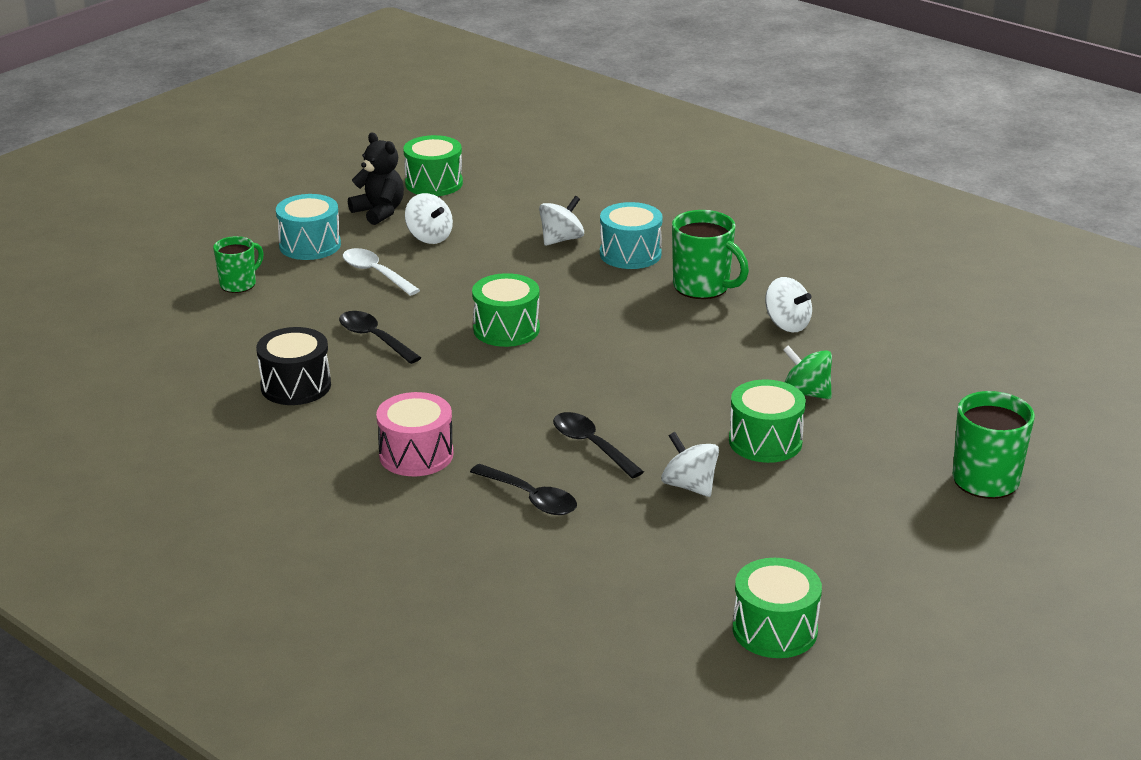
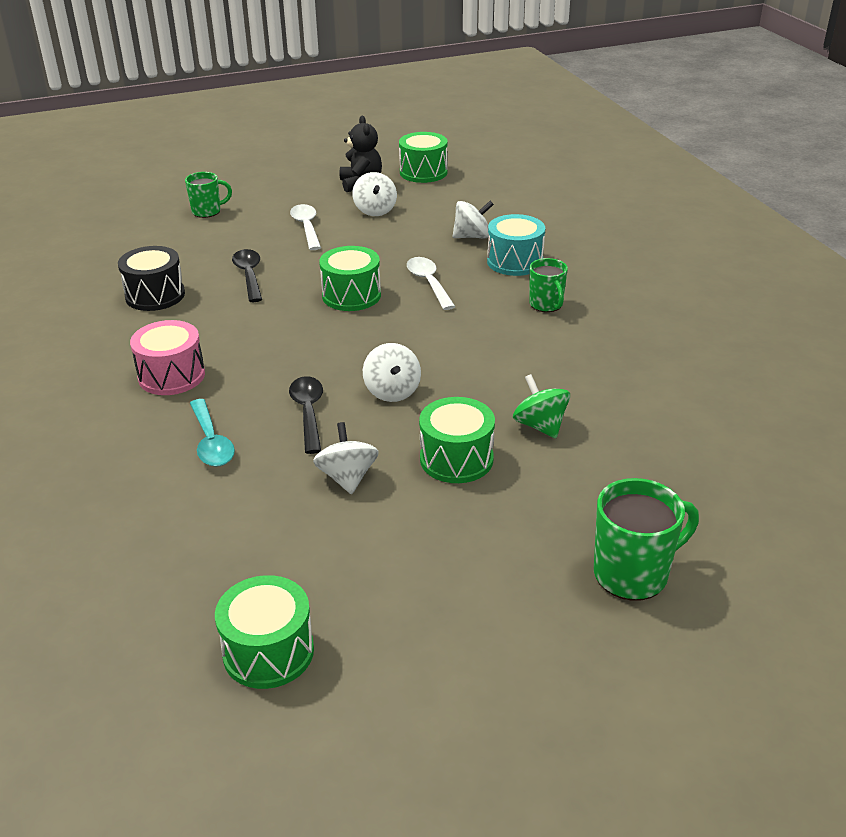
camera: 30 degrees right, 5 degrees up
(310, 245) = (286, 196): turquoise drum -> none
(530, 498) = (211, 442): black spoon -> turquoise spoon
(570, 297) = (429, 283): none -> white spoon
(703, 287) = (546, 305): green mug -> green mug, size x0.64
(787, 324) = (587, 357): white spinning top -> white spinning top (392, 391)

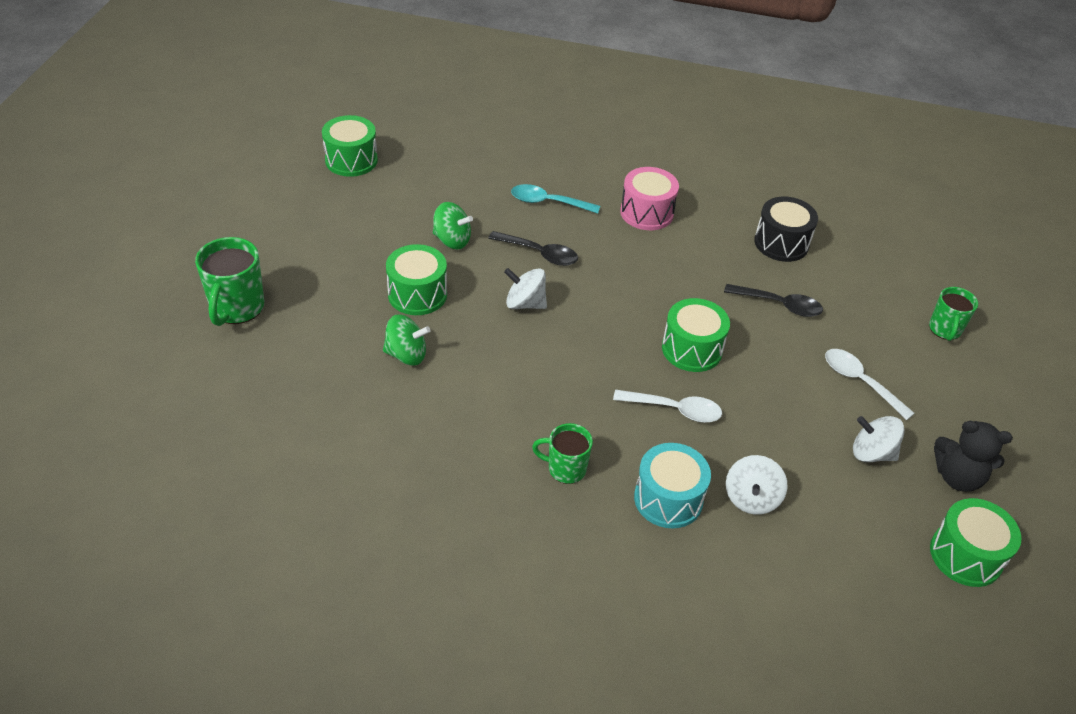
camera: 120 degrees right, 10 degrees up
(306, 227) = (860, 382): white spoon -> white spoon turned 150 degrees counterclockwise
(347, 477) = (452, 240): white spinning top -> green spinning top

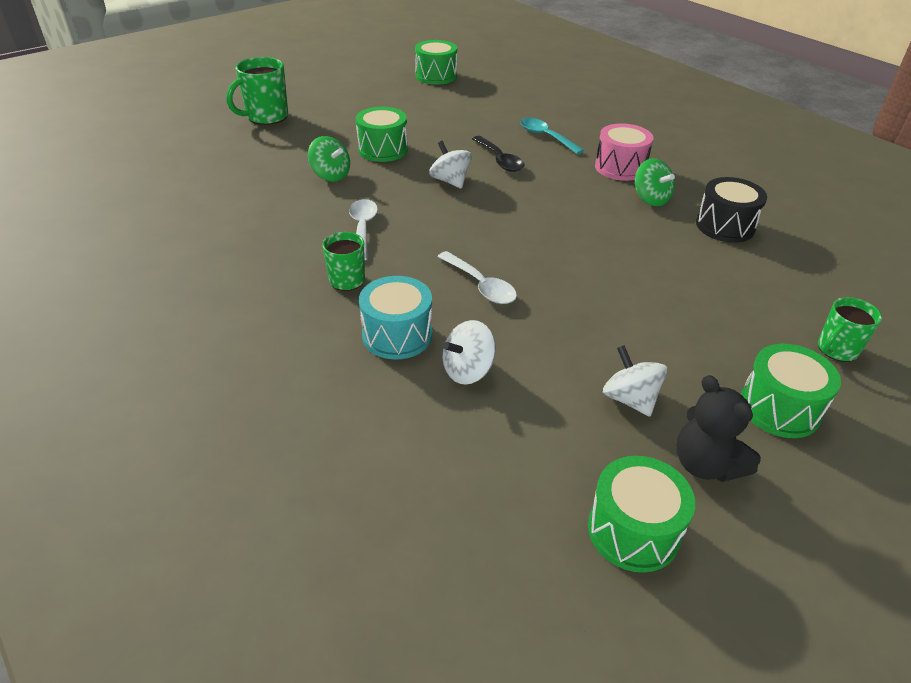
camera: 40 degrees right, 5 degrees down
(452, 240) = (446, 132): green spinning top -> green spinning top (650, 199)
(692, 349) = (547, 257): green drum -> green drum (779, 408)
(779, 305) = (669, 262): black spoon -> none
(860, 382) = (685, 345): white spoon -> white spoon (363, 228)

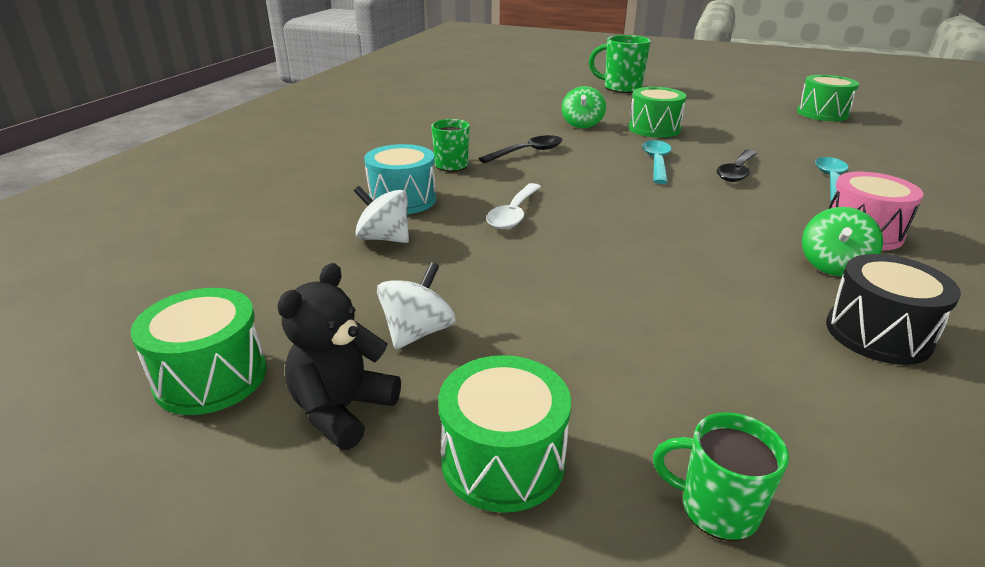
camera: 60 degrees right, 10 degrees down
(363, 228) = (527, 152): white spoon -> black spoon
(450, 181) = (656, 162): white spinning top -> turquoise spoon

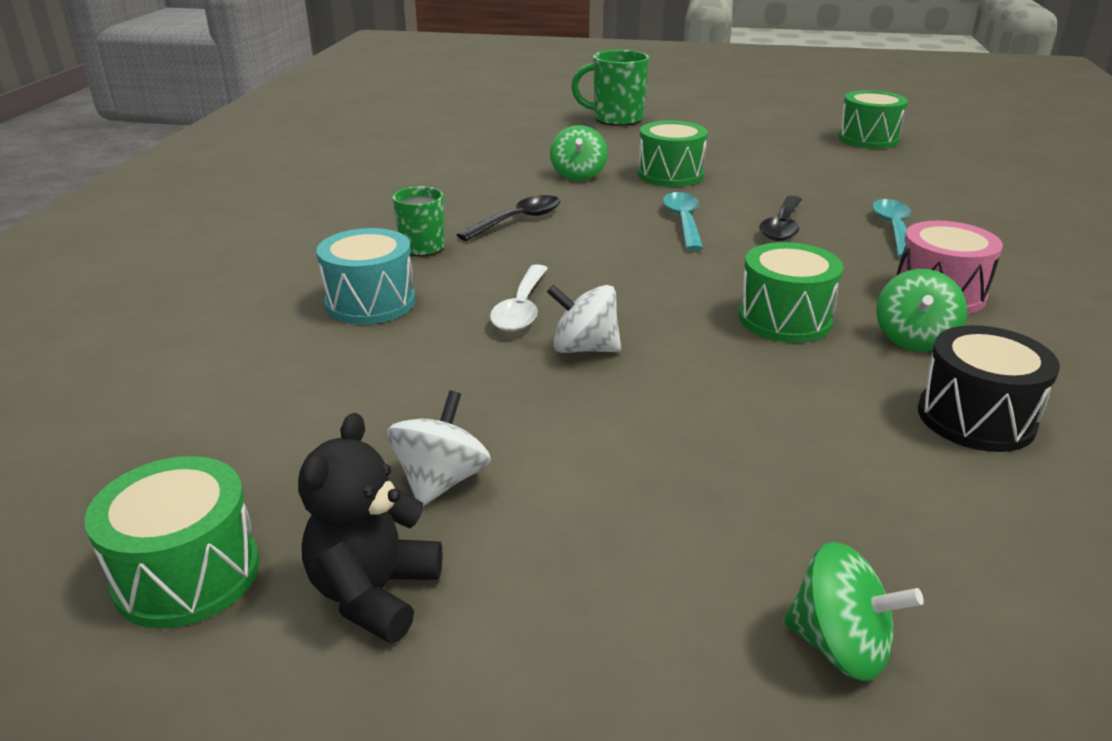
camera: 10 degrees left, 0 degrees up
(384, 238) = (361, 359): white spinning top -> white spinning top (584, 348)
(503, 460) = (588, 627): green drum -> green drum (784, 319)
(716, 509) = (839, 646): green mug -> green spinning top

